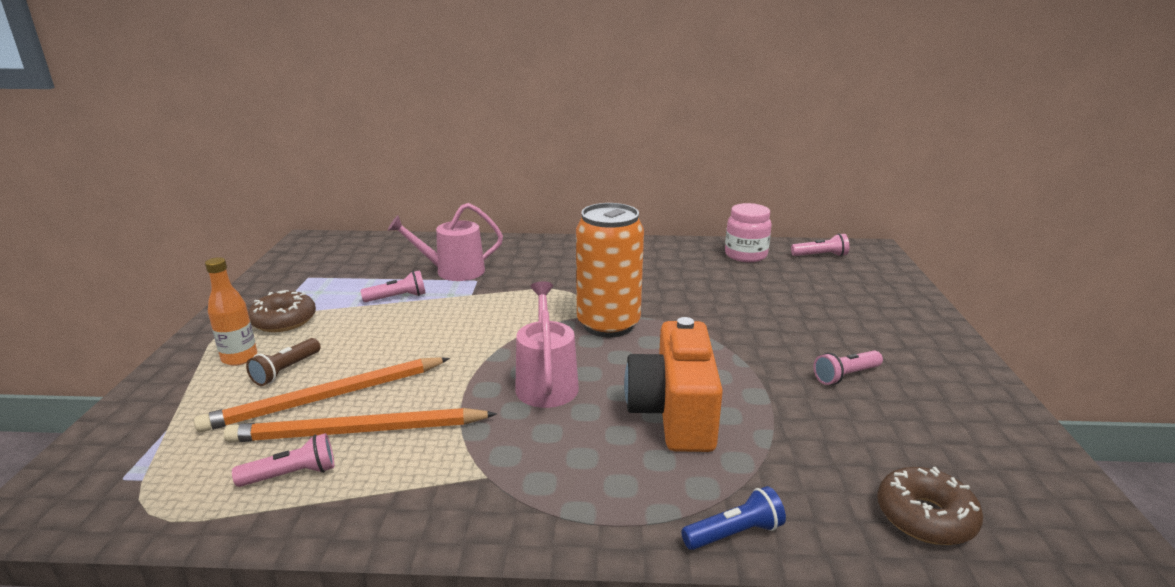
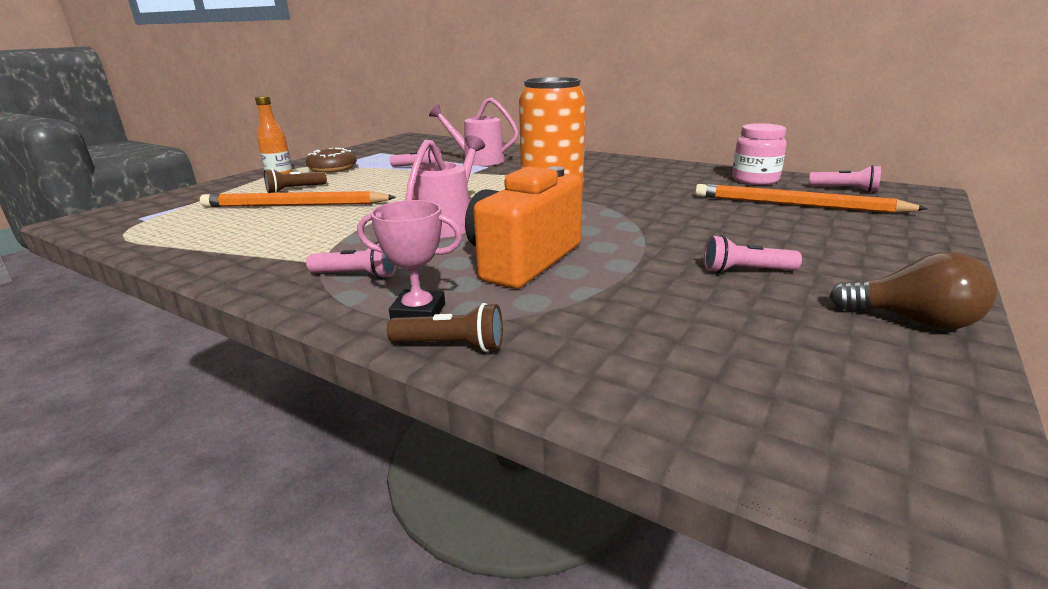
camera: 30 degrees right, 0 degrees up
(292, 474) = (215, 234): pink flashlight -> pink flashlight (357, 275)
(359, 431) = (285, 224): orange pencil -> orange pencil (797, 205)
(664, 508) = (418, 313): none -> pink trophy
(734, 533) = (451, 345): blue flashlight -> brown flashlight
(925, 517) = (679, 395): brown donut -> none
(980, 396) = (912, 320): none -> brown light bulb

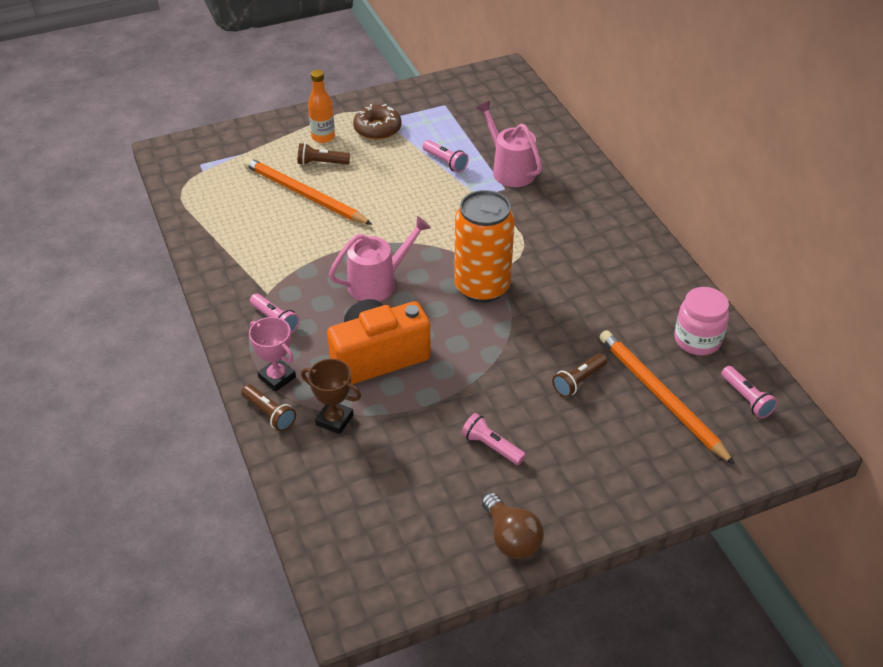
camera: 35 degrees right, 20 degrees up
(549, 317) = (334, 420): none -> brown trophy
(726, 216) = (578, 381): none -> brown flashlight

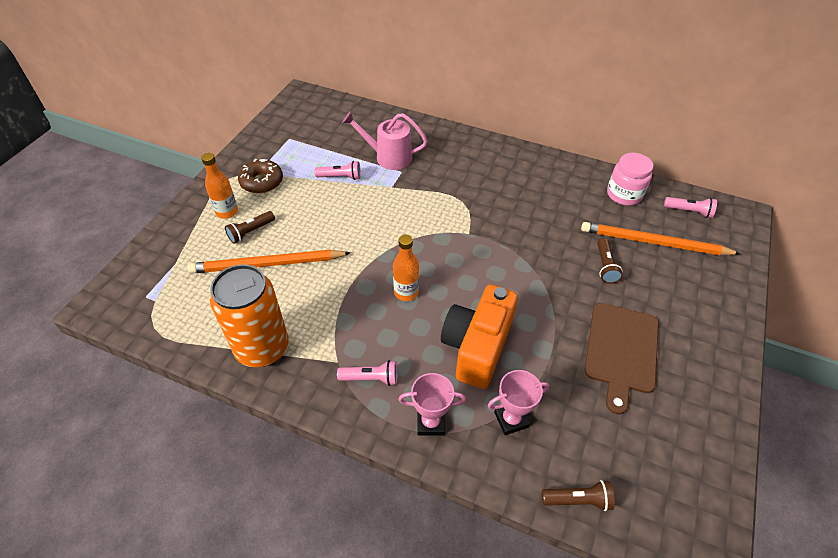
camera: 45 degrees left, 5 degrees up
(269, 414) = (463, 456): brown flashlight -> brown flashlight (578, 500)
(334, 420) = (511, 419): brown trophy -> pink trophy
(378, 282) = (406, 292): pink watering can -> orange bottle
(482, 287) = (474, 246): orange can -> orange can (262, 348)
(491, 446) = (621, 351): pink flashlight -> brown cutting board
(511, 538) = (712, 403): brown light bulb -> none

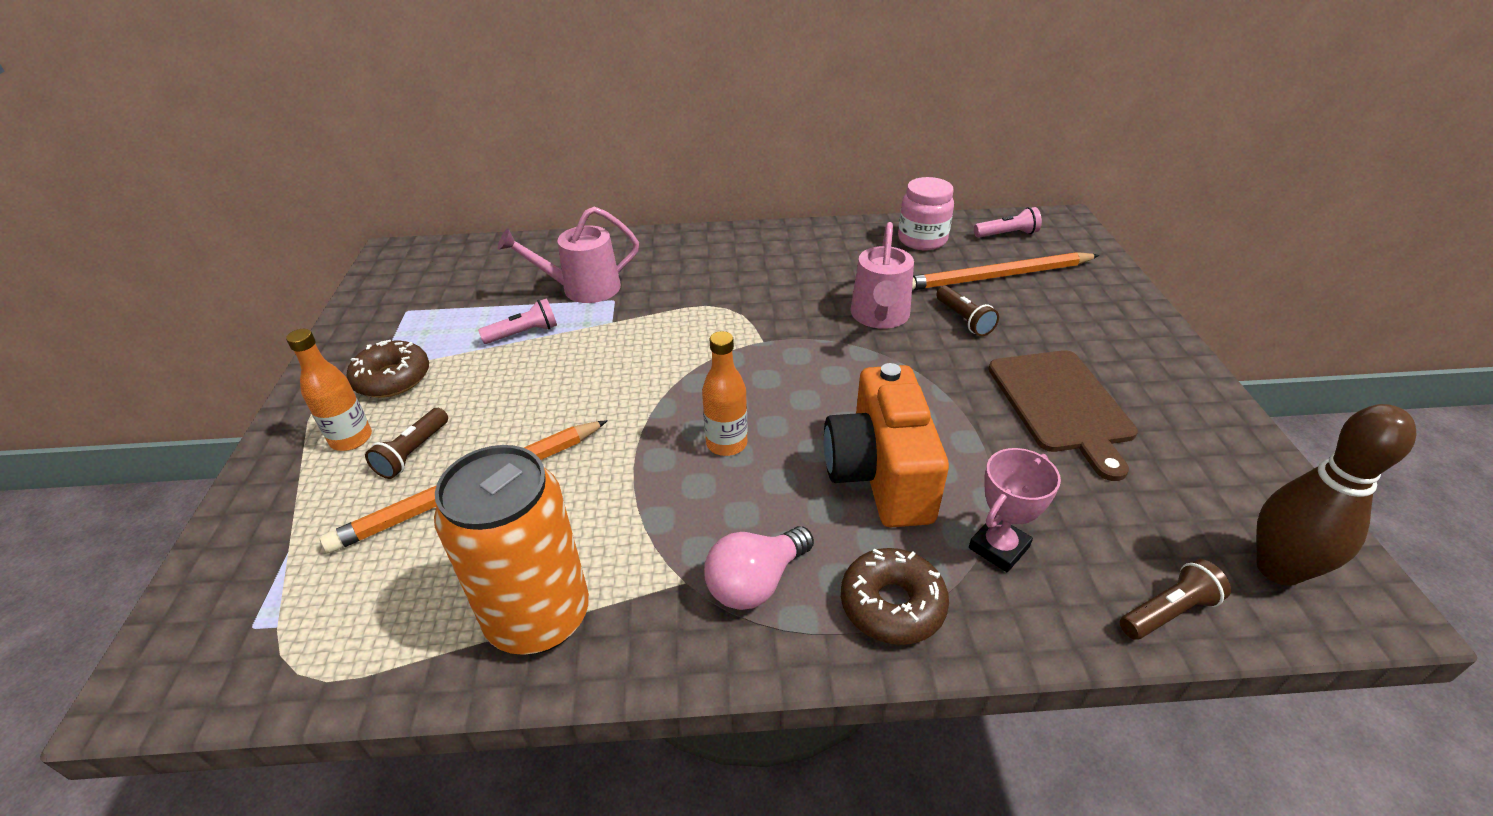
camera: 25 degrees left, 10 degrees down
(371, 378) = (755, 582): pink flashlight -> pink light bulb
(430, 422) = (892, 605): pink trophy -> brown donut
(552, 243) = (880, 317): none -> pink watering can
(668, 510) = (1278, 569): none -> brown bowling pin

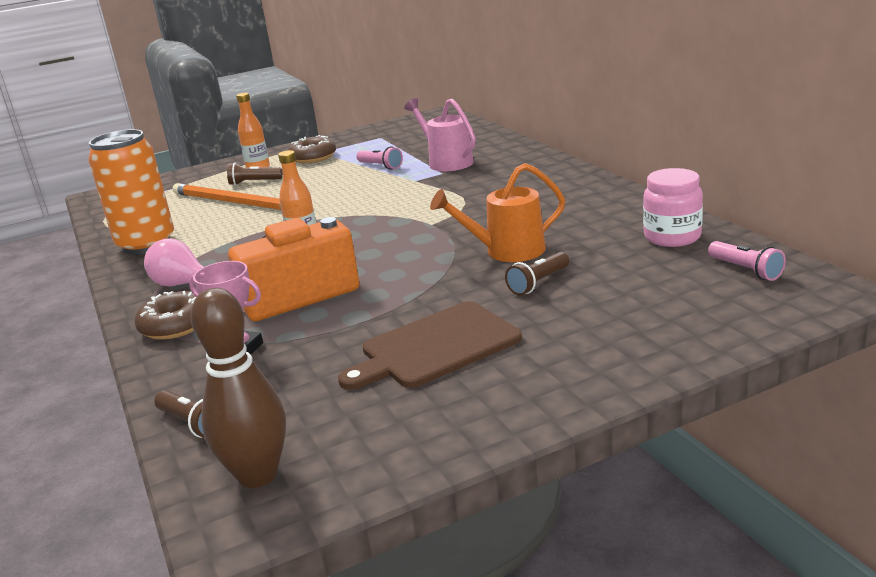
camera: 70 degrees right, 15 degrees down
(880, 317) = (507, 251): pink watering can -> orange watering can
(998, 276) = (641, 282): orange pencil -> none

